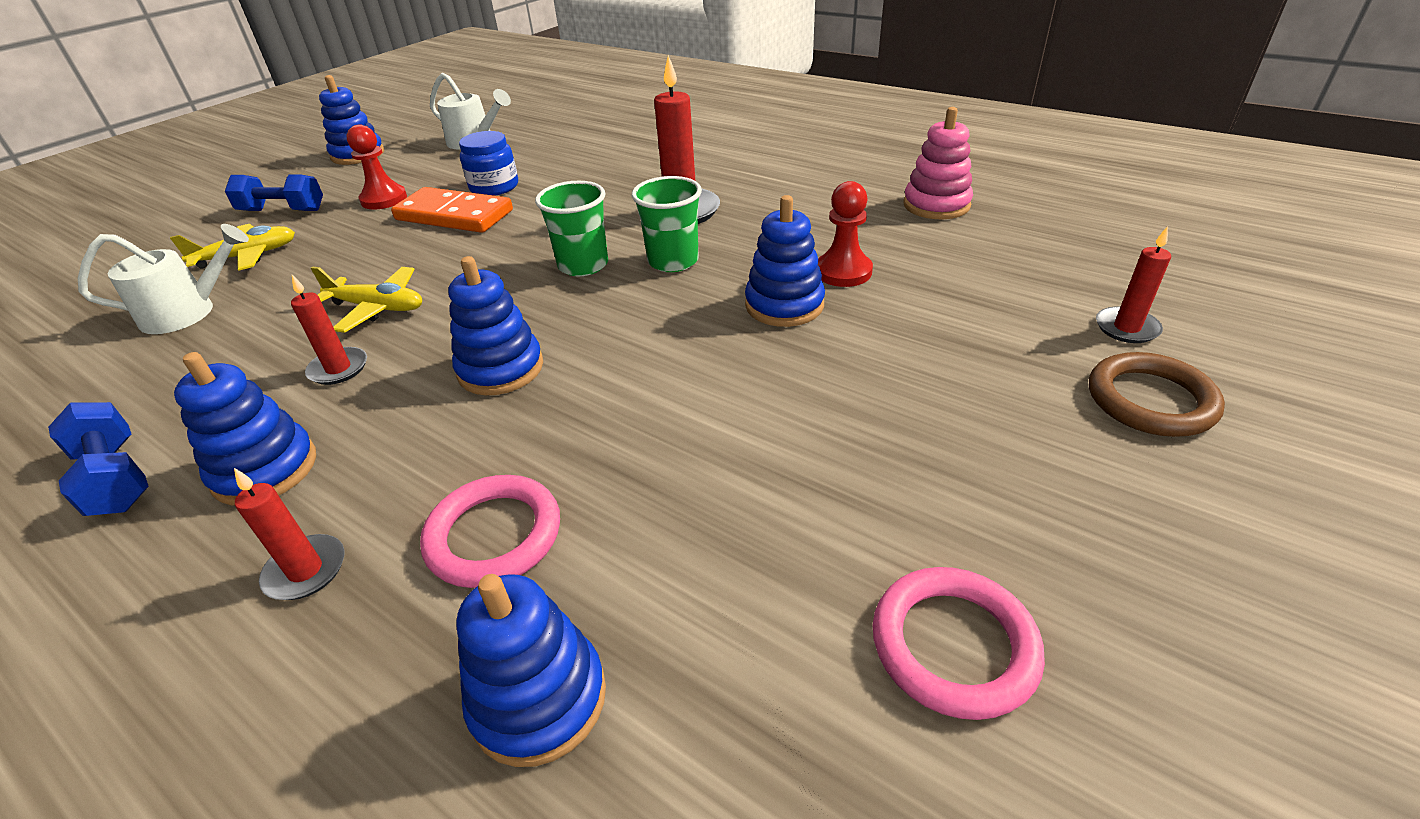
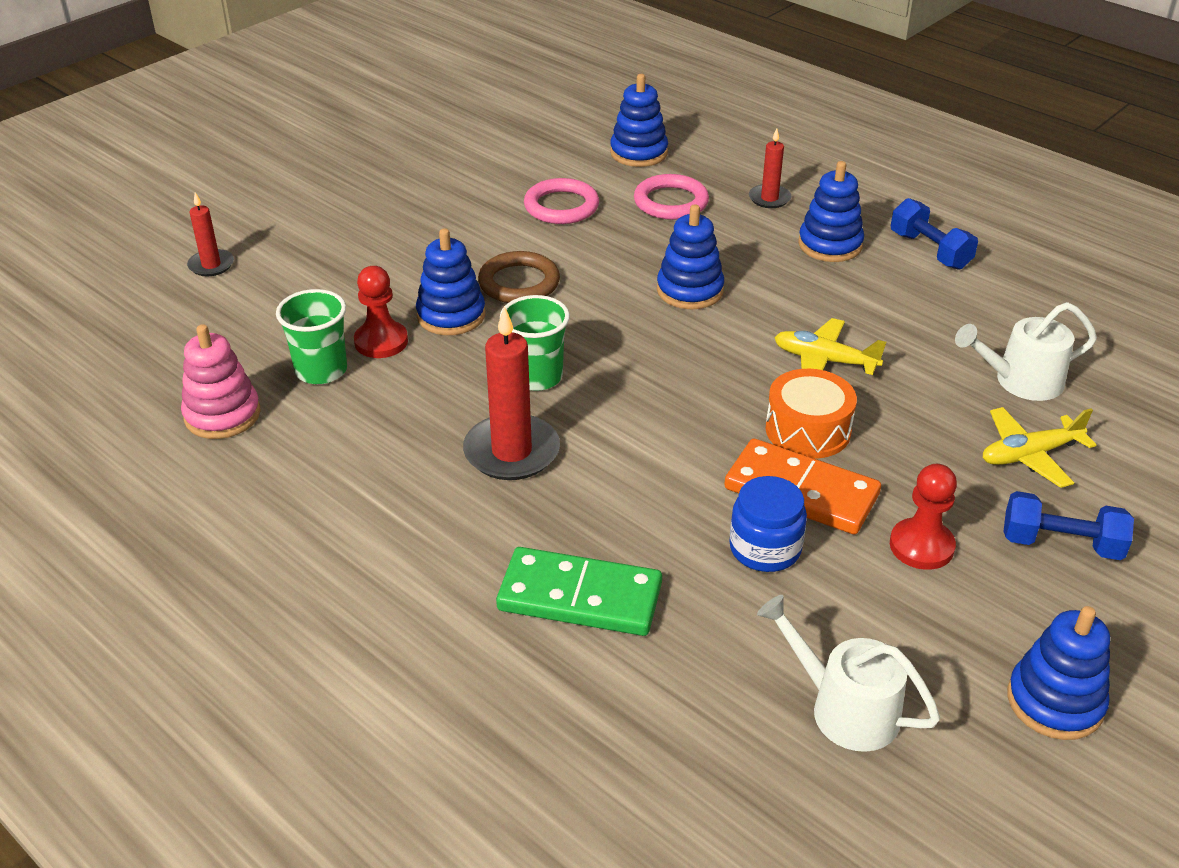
camera: 175 degrees left, 0 degrees up
(338, 369) = (824, 306): red candle -> none
(428, 251) = (808, 430): none -> orange drum
(583, 265) = (629, 384): green cup -> green cup (321, 370)
(619, 157) = (579, 597): none -> green domino
(953, 645) = (458, 151): pink ring -> pink ring (561, 206)
(1150, 400) = (258, 222): brown ring -> brown ring (519, 283)

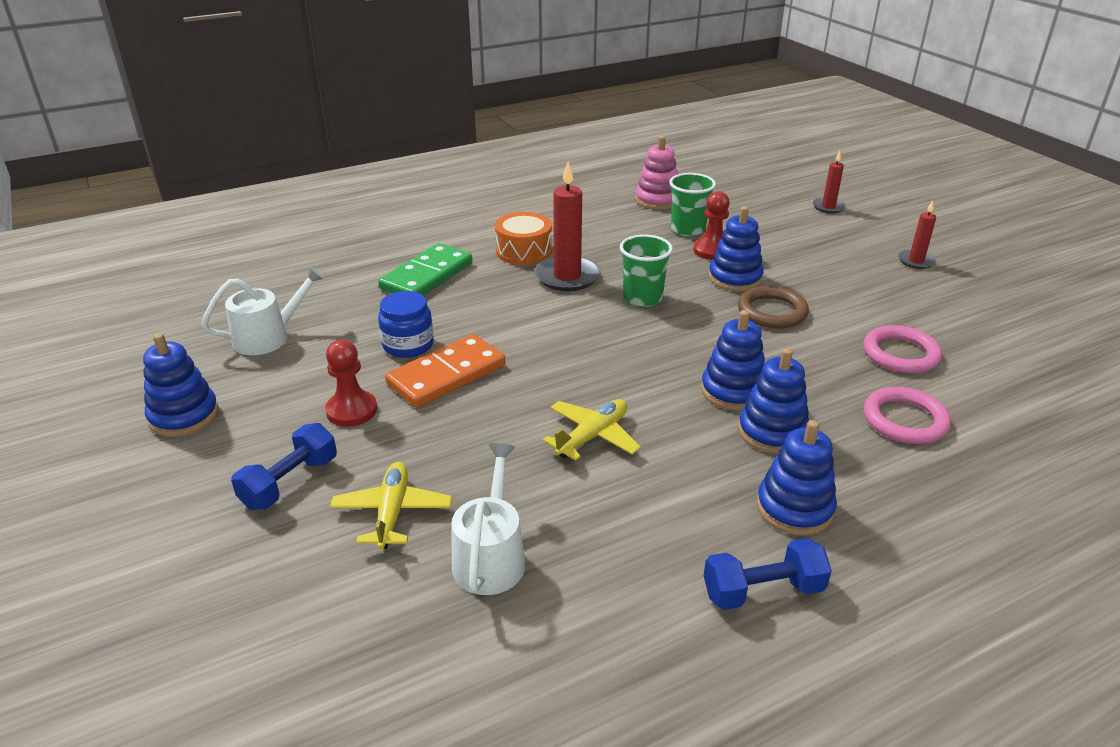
camera: 110 degrees right, 5 degrees down
(638, 153) = (1022, 424): blue stacking toy -> blue stacking toy (772, 432)
(769, 198) = (908, 493): red candle -> red candle (916, 261)
(808, 430) = (509, 398): orange drum -> orange drum (524, 251)

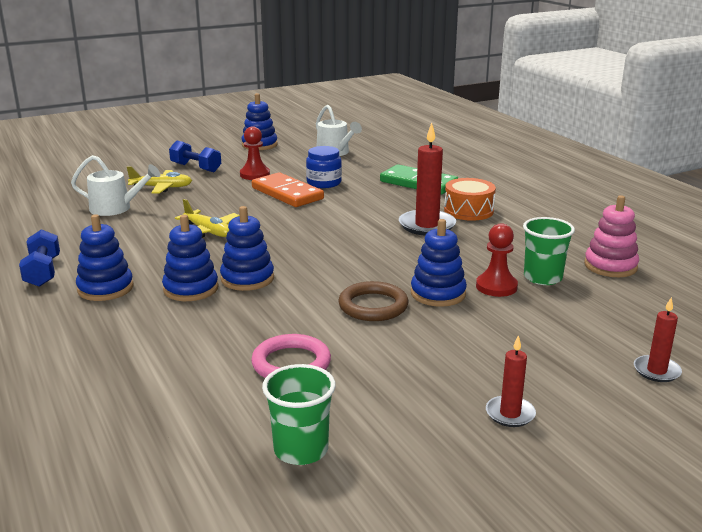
camera: 90 degrees right, 10 degrees down
(642, 298) = (393, 252): green cup -> green cup (301, 450)
(904, 420) = (185, 347): pink ring -> none

